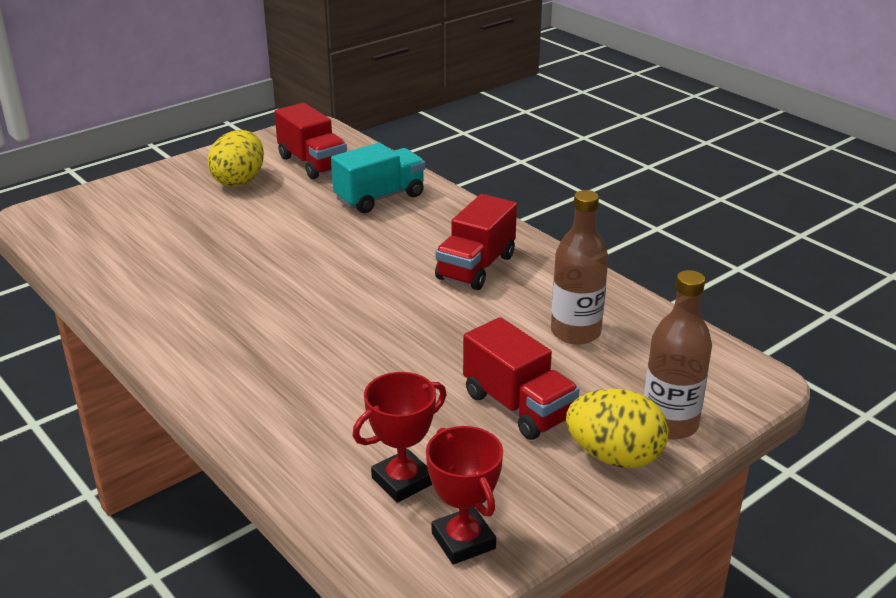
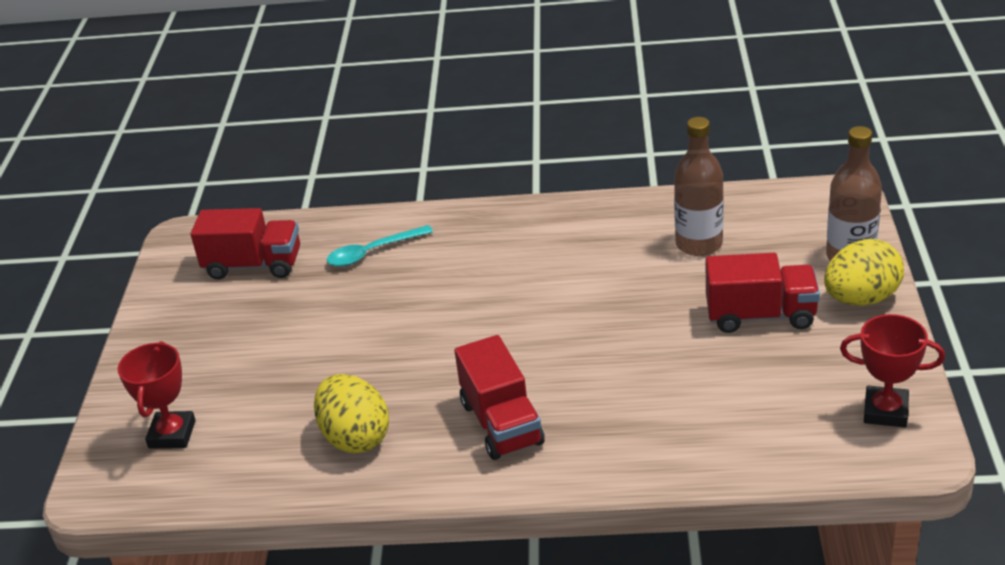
camera: 45 degrees left, 5 degrees up
(239, 181) = (223, 323): yellow egg -> yellow egg (355, 437)
(380, 198) = (372, 252): turquoise truck -> turquoise spoon
(402, 481) = (792, 412): red trophy -> red trophy (172, 434)
(476, 267) = (552, 250): red truck -> red truck (501, 423)

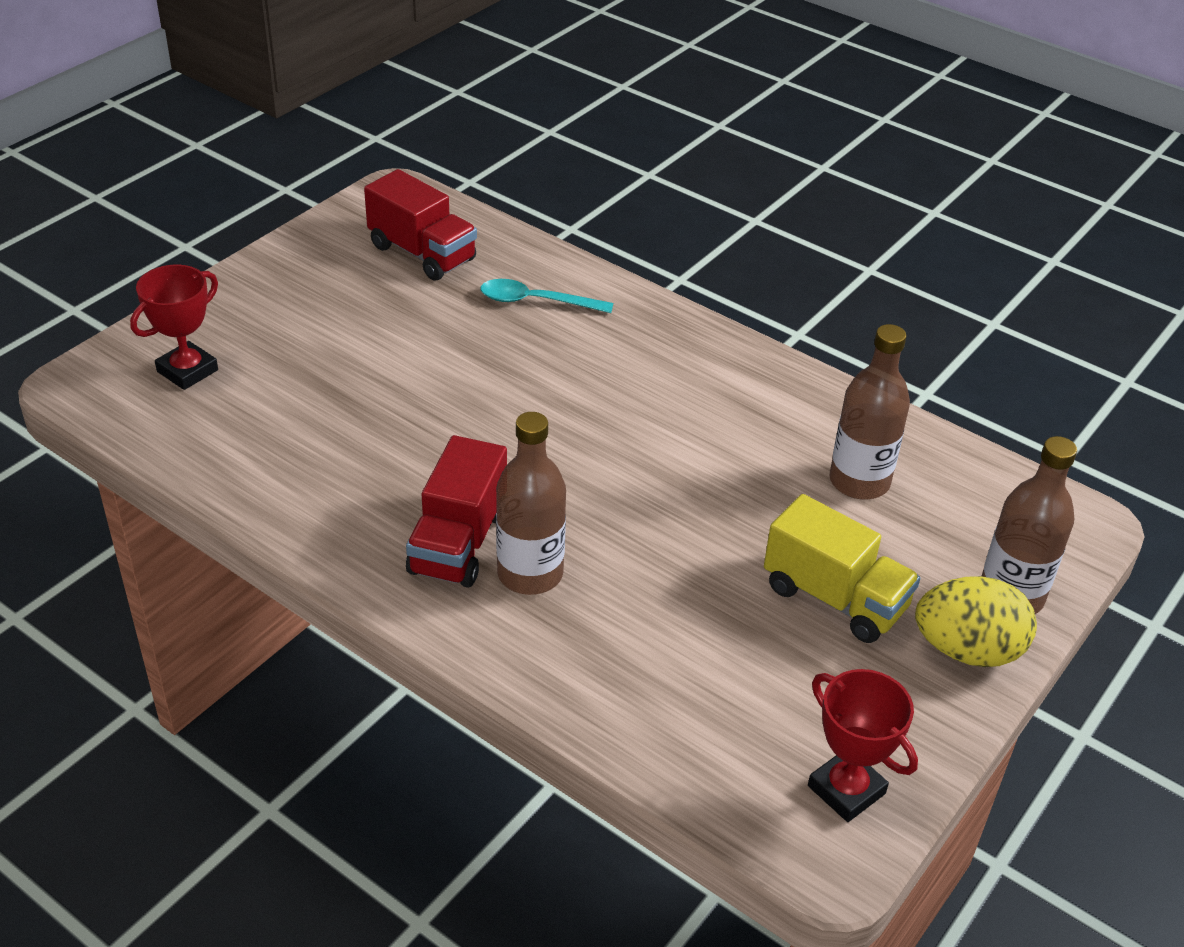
camera: 30 degrees right, 5 degrees up
(355, 437) = (322, 471): yellow egg -> none
(569, 413) = (530, 574): none -> brown bottle
(760, 315) = (834, 598): red truck -> yellow truck

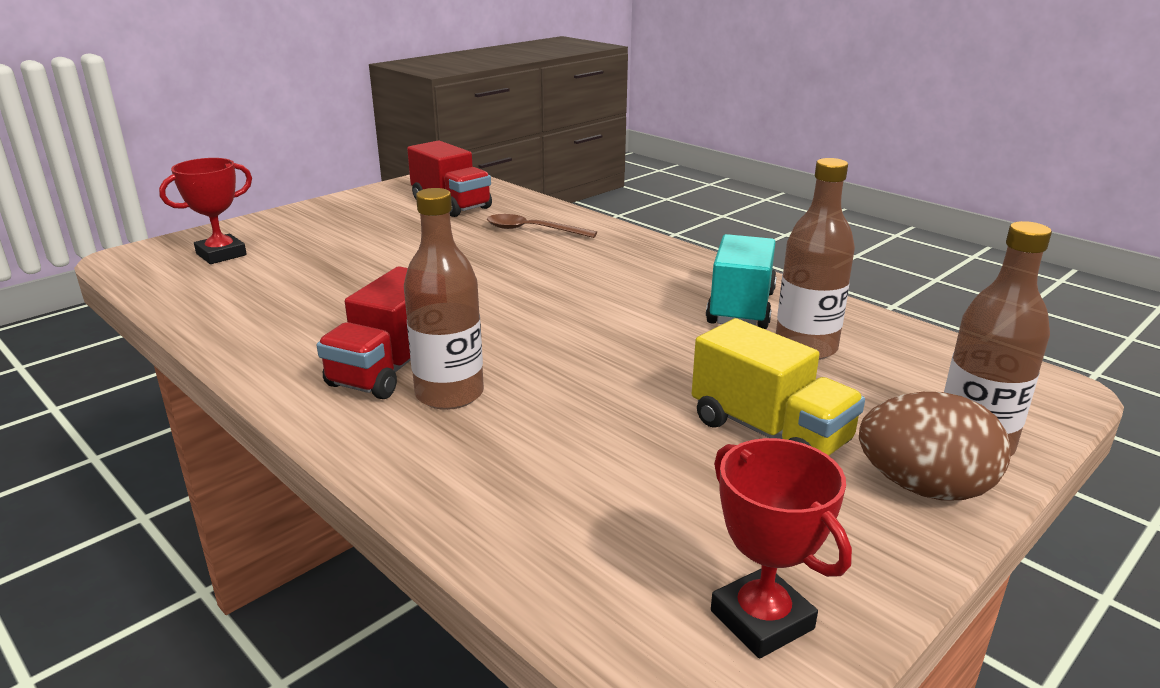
camera: 10 degrees right, 15 degrees down
(536, 301) = (532, 230): turquoise spoon -> brown spoon
(790, 425) = (741, 308): none -> turquoise truck
(967, 650) = (924, 488): yellow egg -> brown egg

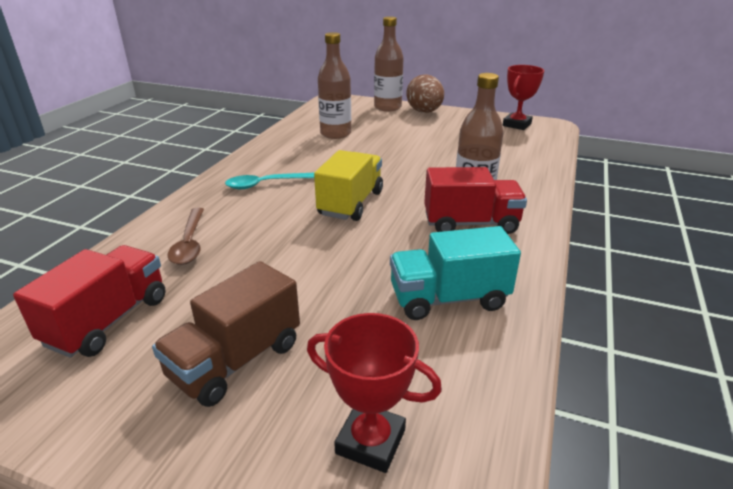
camera: 115 degrees left, 5 degrees up
(351, 231) = (236, 360): none -> brown truck
(635, 273) = (266, 184): none -> turquoise spoon
(741, 308) = (300, 150): turquoise truck -> turquoise truck (448, 298)
(769, 432) = (418, 133): yellow truck -> yellow truck (351, 203)

